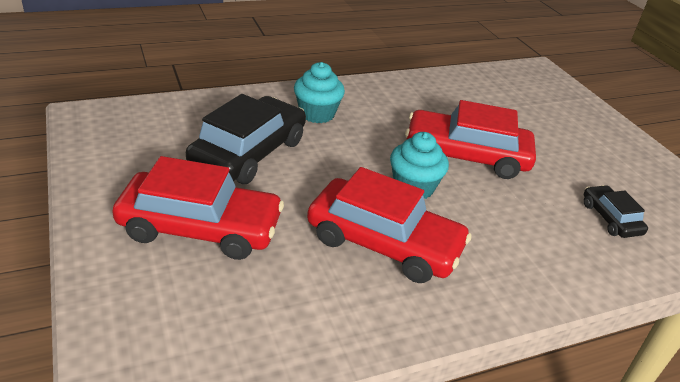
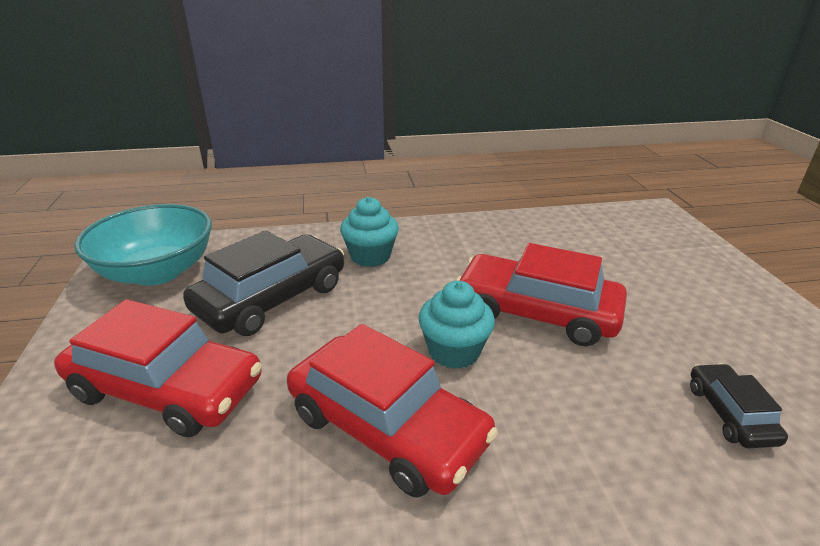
camera: 15 degrees right, 5 degrees down
(131, 133) = (157, 272): none -> turquoise bowl

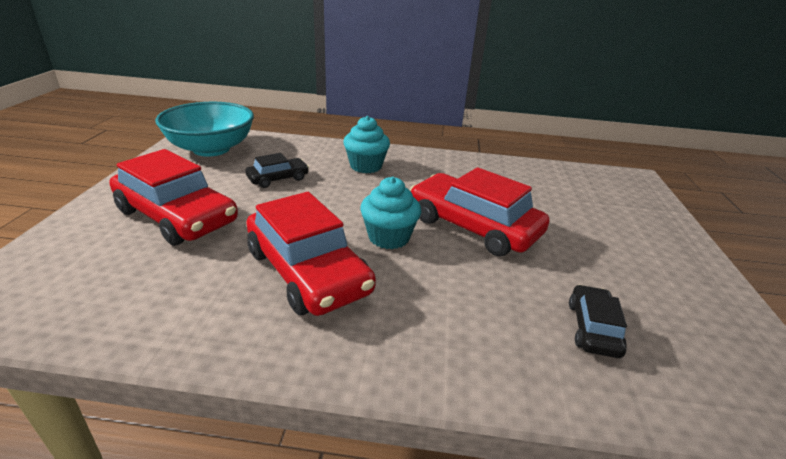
camera: 15 degrees right, 0 degrees up
(272, 298) = (278, 179): black car -> black car, size x0.51

